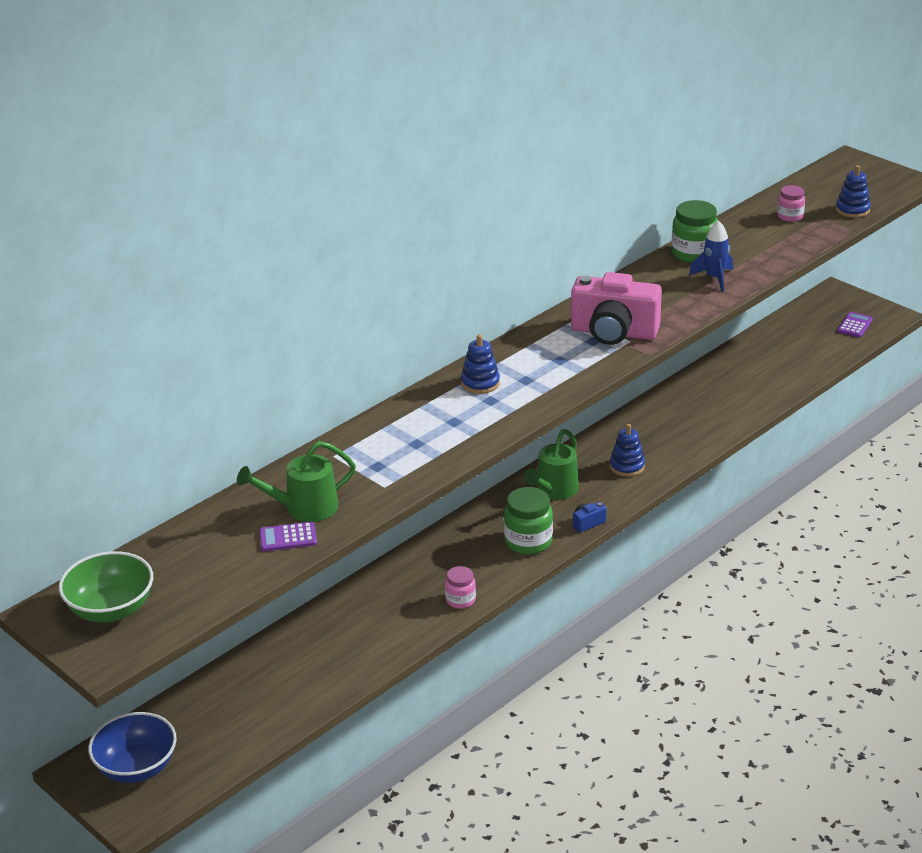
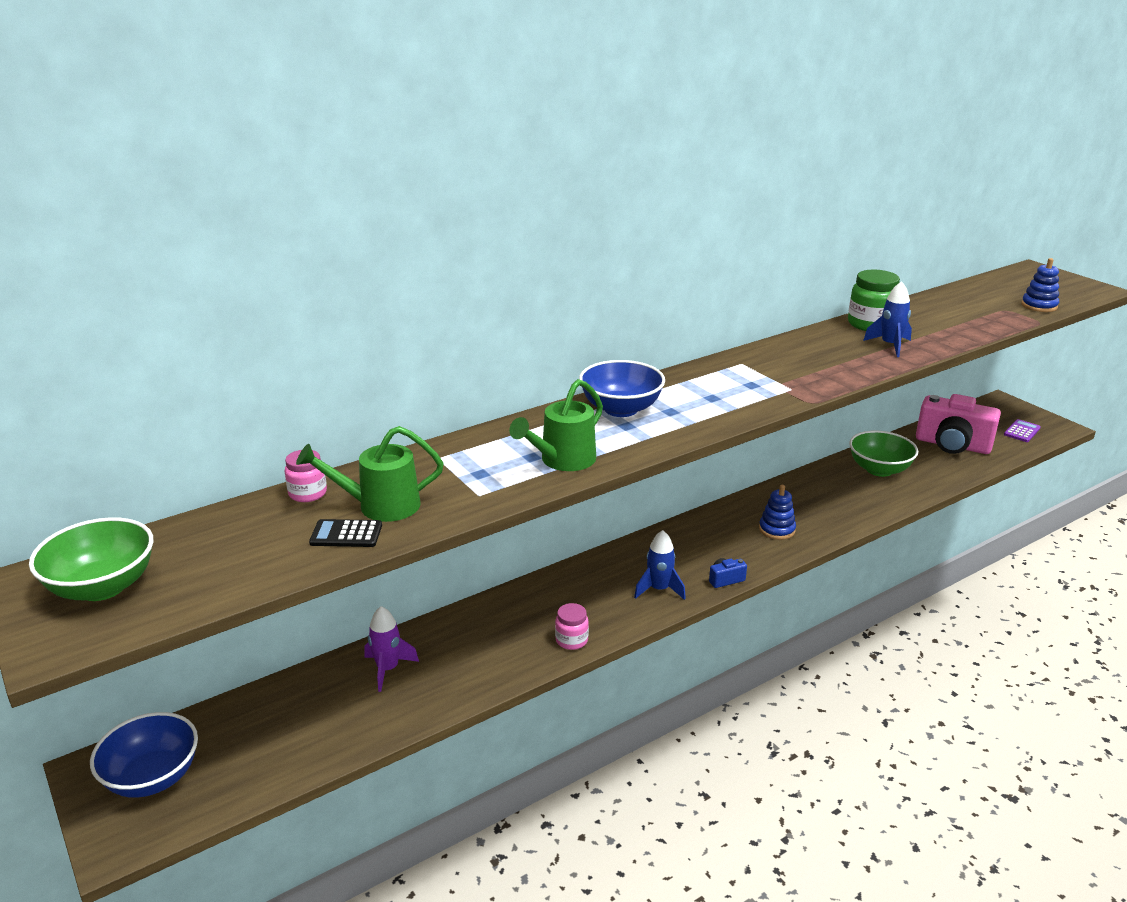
camera: 10 degrees right, 5 degrees down
(288, 537) = (346, 534): purple calculator -> black calculator
(303, 650) = (388, 669): none -> purple rocket
(480, 383) = (621, 409): blue stacking toy -> blue bowl
(528, 541) = (659, 589): green jar -> blue rocket
(553, 491) = (697, 543): green watering can -> green watering can (562, 461)
(613, 332) = (775, 380): pink camera -> pink camera (952, 445)
(717, 388) = (879, 469): none -> green bowl
(790, 216) = (973, 305): pink jar -> pink jar (308, 493)

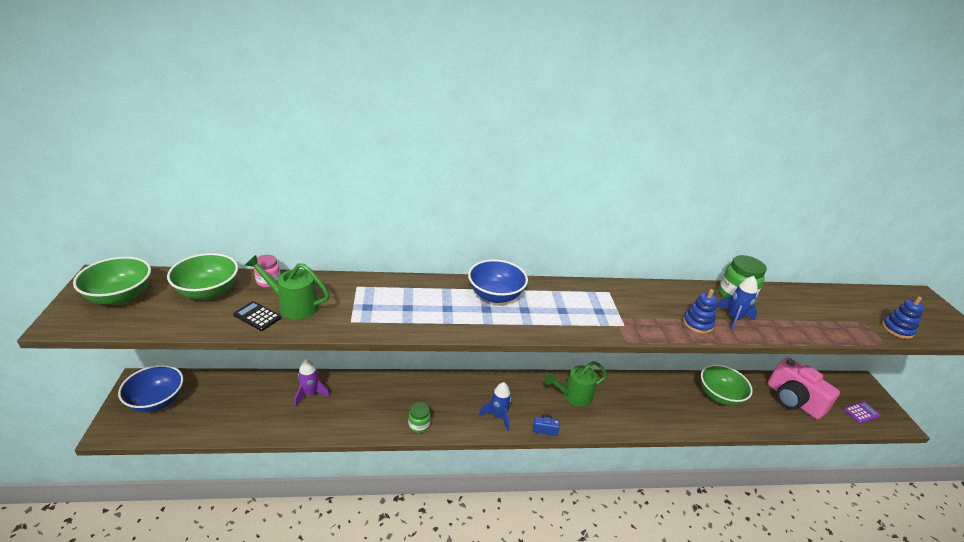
camera: 25 degrees right, 5 degrees up
(234, 534) = (208, 291): none -> green bowl
(562, 461) = (421, 318): green watering can -> green watering can (573, 396)
(571, 640) = (419, 425): pink jar -> green jar
(777, 529) = (608, 409): blue stacking toy -> blue stacking toy (697, 324)

